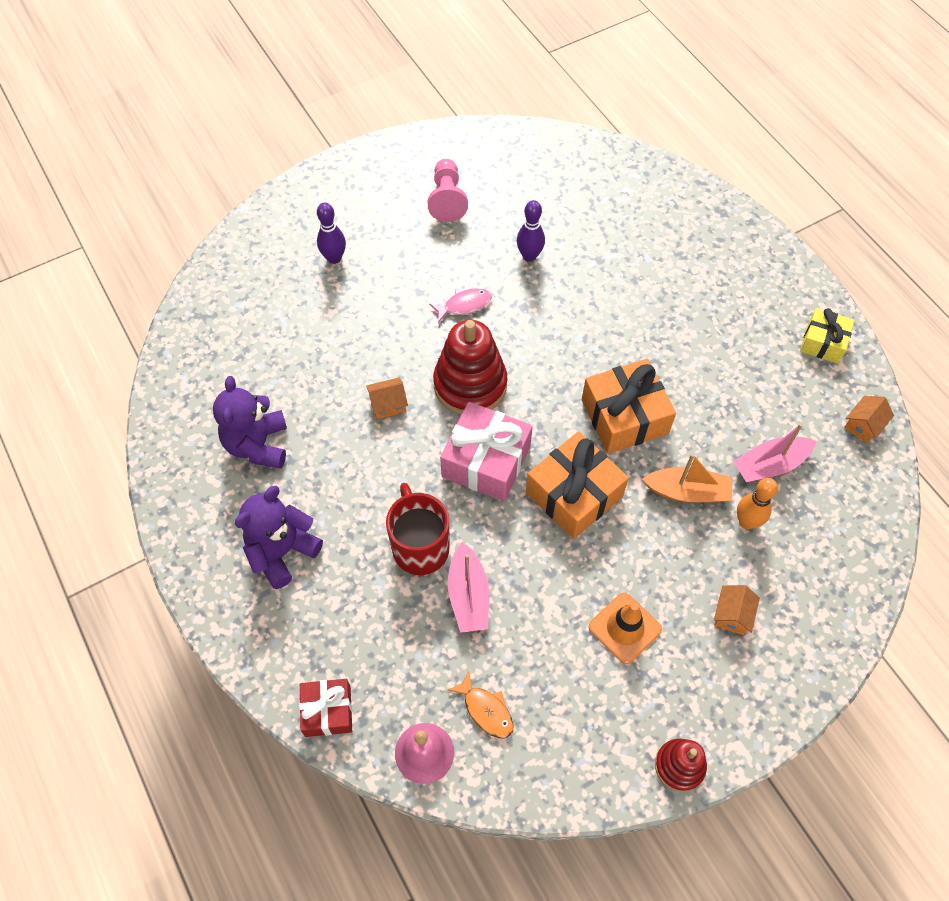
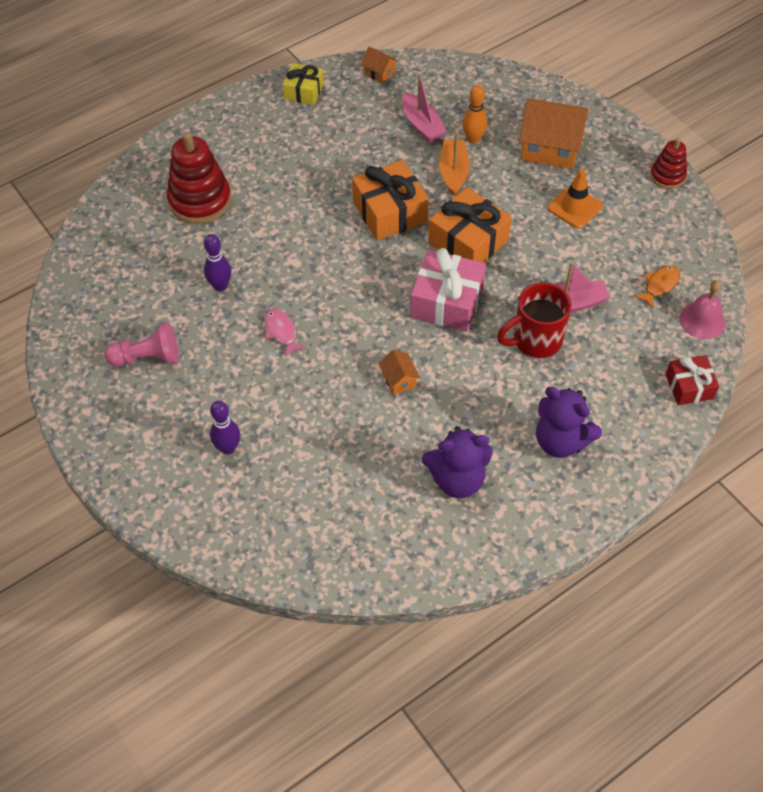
camera: 95 degrees left, 5 degrees down
(470, 385) = (370, 319): red stacking toy -> red stacking toy (200, 200)
(732, 615) = (550, 148): orange house -> orange house, size x2.11

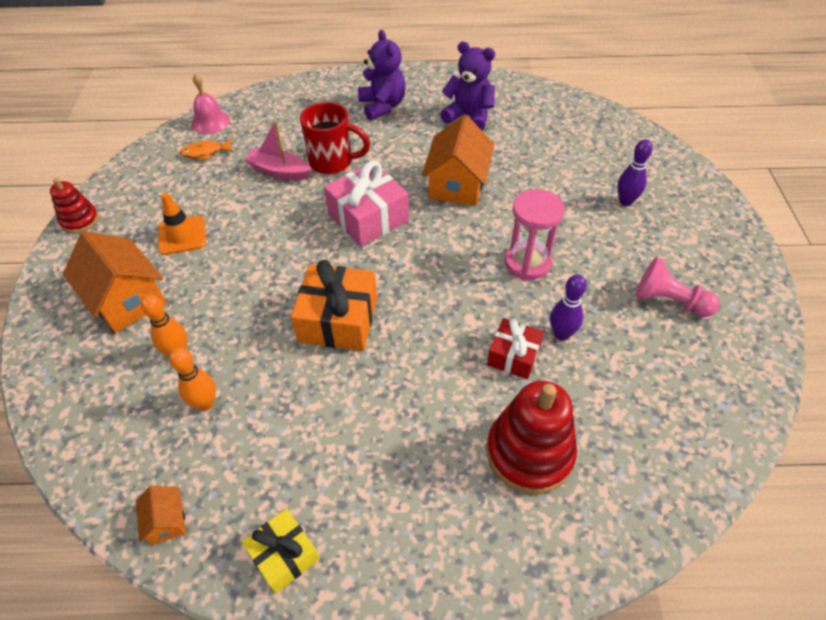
camera: 145 degrees left, 5 degrees down
(281, 331) = (527, 263): pink fish -> pink hourglass
(399, 380) = (457, 184): orange house -> orange house, size x2.11
(422, 125) = (205, 403): pink boat -> orange bowling pin
(453, 172) = (238, 326): orange boat -> none
(468, 241) = (299, 254): orange gift -> none
(689, 386) = (270, 96): red gift -> red gift (513, 355)

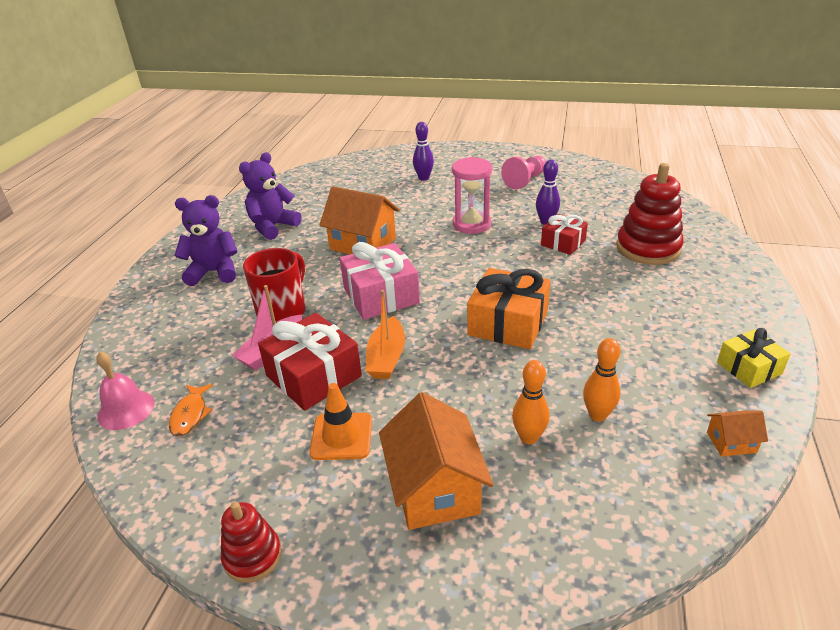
camera: 75 degrees left, 15 degrees down
(126, 300) = (435, 488): orange house -> orange house turned 75 degrees counterclockwise
(250, 202) = (313, 376): none -> red gift
(276, 241) = (387, 357): none -> orange boat

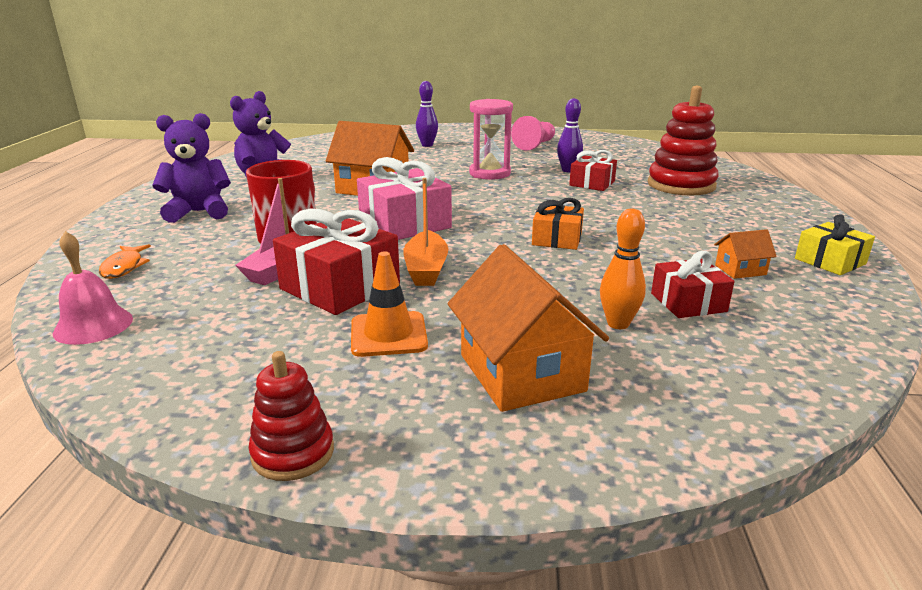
camera: 10 degrees left, 10 degrees down
(190, 415) = (184, 326): orange fish -> orange fish (124, 267)
(508, 323) = (557, 239): orange gift -> orange gift, size x0.61
(597, 415) = (688, 302): orange bowling pin -> red gift
(731, 442) = (845, 316): orange house -> orange house (740, 270)

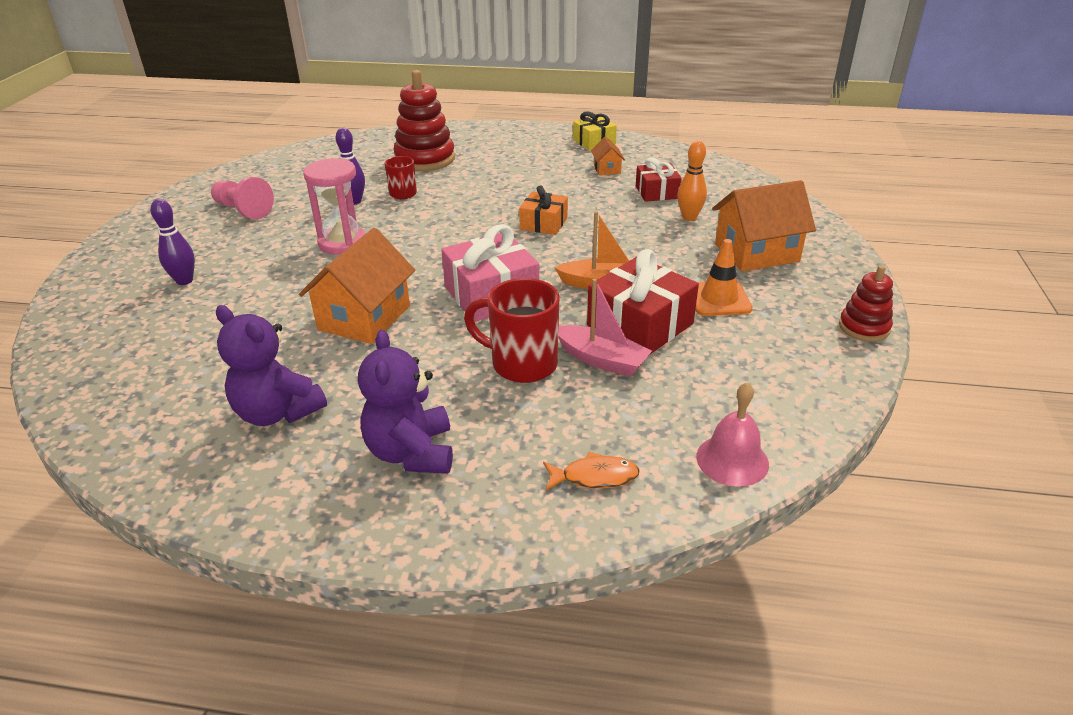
camera: 85 degrees left, 10 degrees up
(592, 183) = (403, 194): red gift -> red mug

